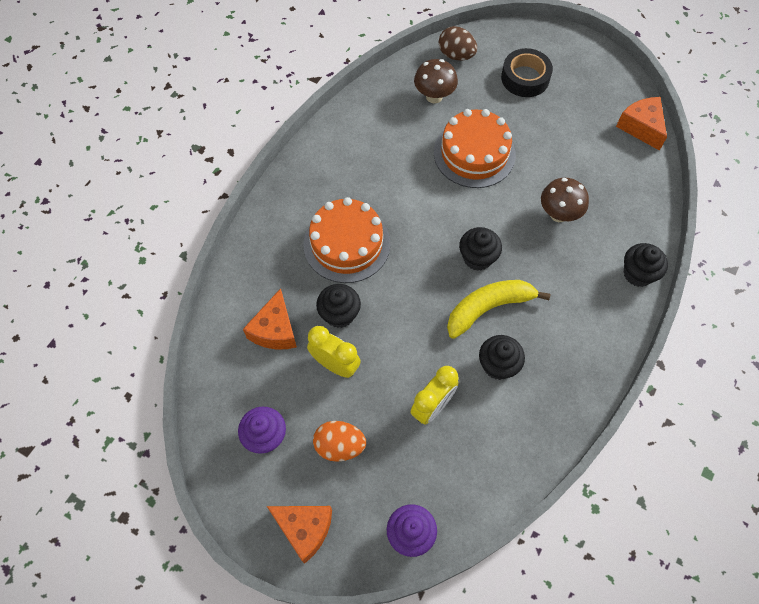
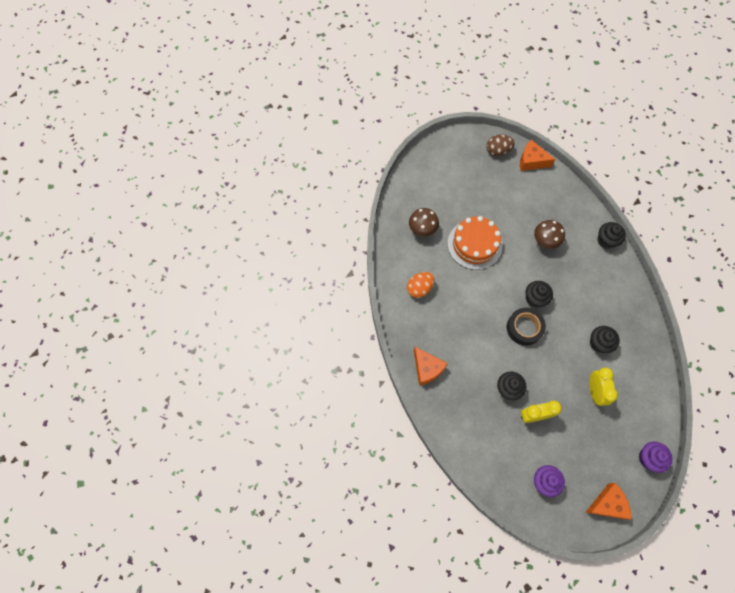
camera: 45 degrees left, 5 degrees up
(275, 330) = (489, 427): orange cheese -> orange cheese (427, 368)
(340, 446) = (578, 451): orange egg -> orange egg (419, 288)
(347, 244) = (470, 350): orange cake -> none
(456, 55) = (407, 196): brown egg -> brown egg (497, 151)
(488, 308) = (566, 319): yellow banana -> none
(525, 78) = (453, 180): black tape -> black tape (524, 328)

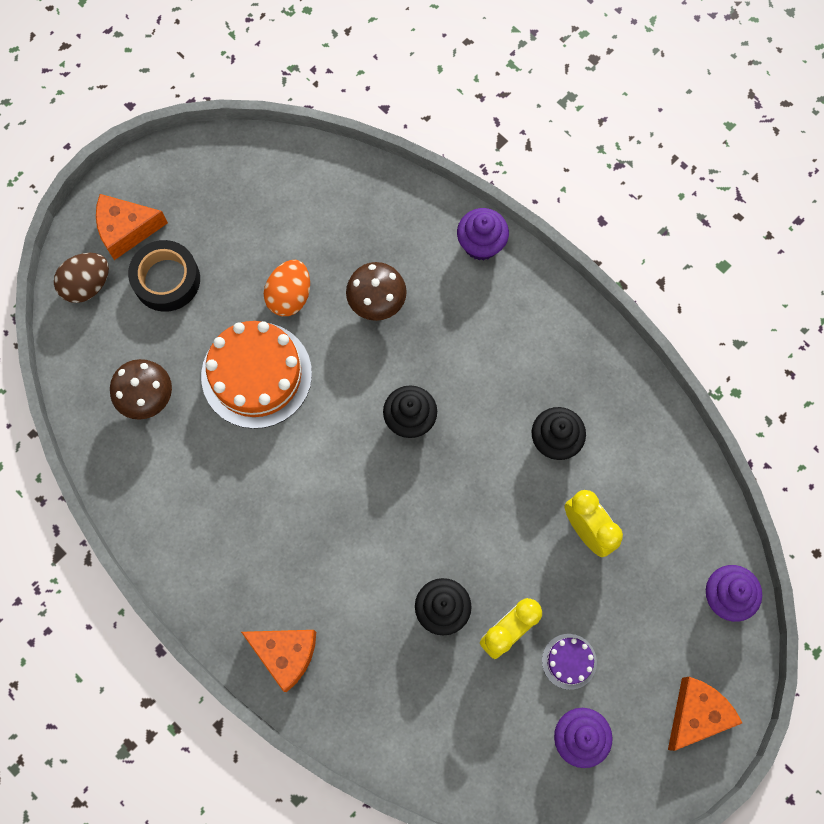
camera: 30 degrees left, 5 degrees up
(419, 288) = (198, 513): orange egg -> orange egg (290, 296)
(497, 151) = (211, 171): brown egg -> brown egg (87, 285)
(524, 328) = (417, 483): black tape -> black tape (166, 280)
(531, 161) = (281, 160): orange cheese -> orange cheese (126, 230)
(556, 445) = (569, 661): none -> purple cake
(606, 240) = (481, 244): black cupcake -> purple cupcake

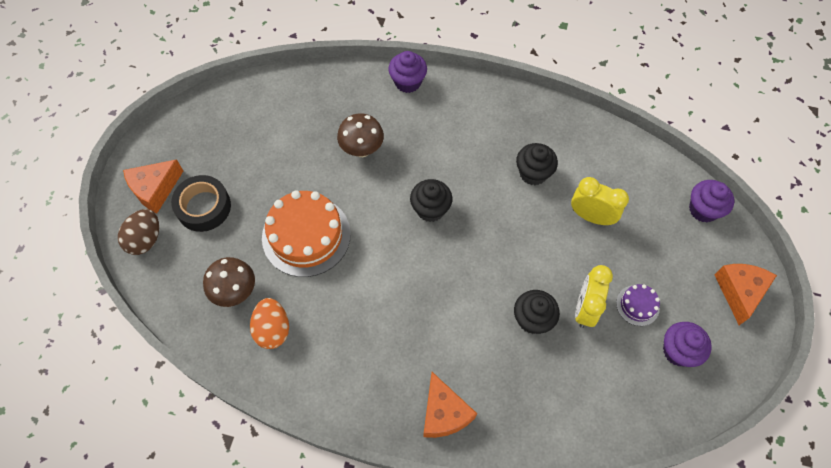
camera: 30 degrees left, 10 degrees down
(285, 654) = (444, 413): orange cheese -> orange cheese turned 75 degrees clockwise
(290, 296) = (299, 174): orange egg -> orange egg (272, 329)

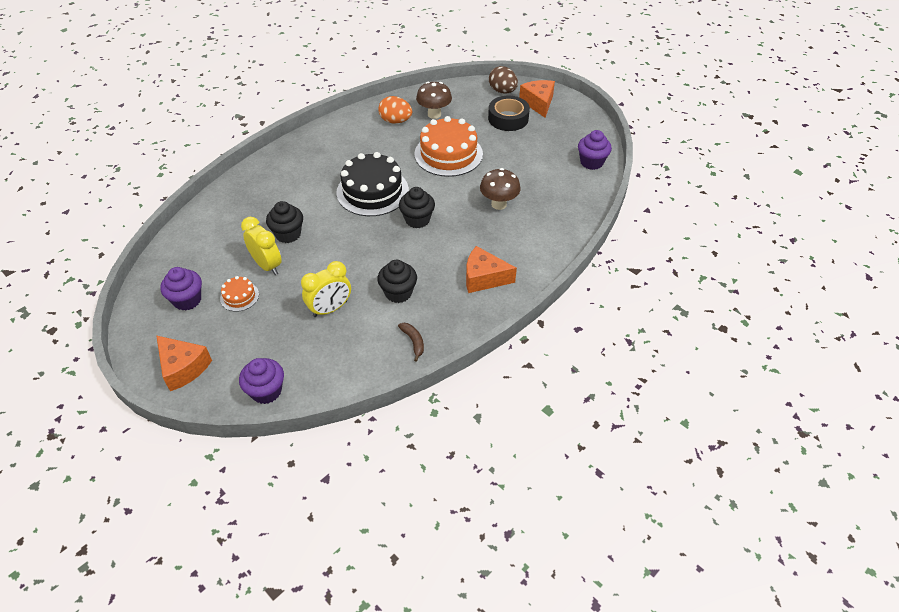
camera: 120 degrees right, 15 degrees down
(408, 82) = (548, 255): purple cupcake -> purple cupcake (591, 162)
(415, 277) = (372, 191): none -> black cake
(444, 413) = (275, 168): orange cheese -> orange cheese (484, 278)
(575, 133) = (413, 342): none -> brown banana
(637, 305) = (239, 296): purple cake -> orange cake

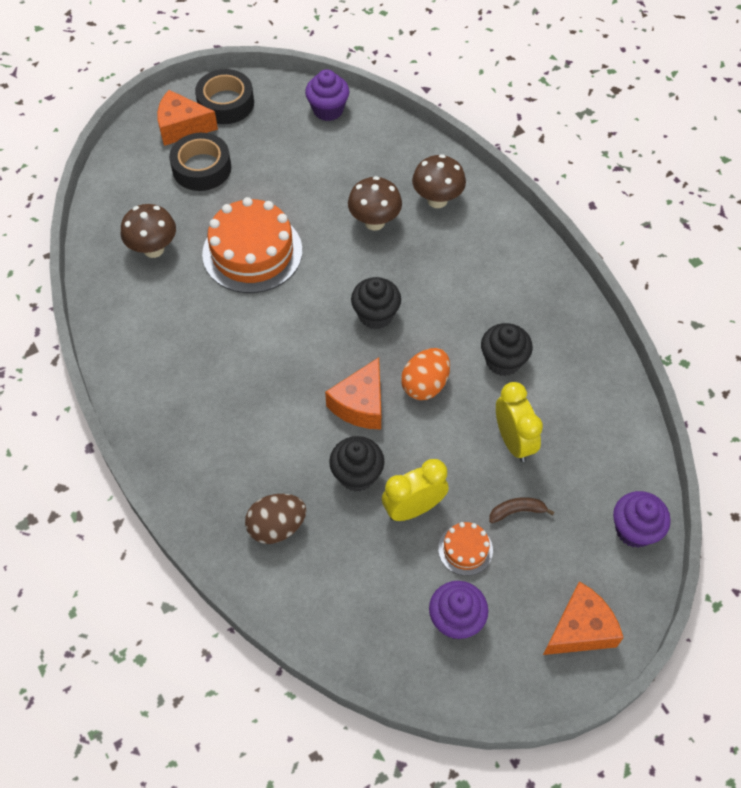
camera: 75 degrees left, 10 degrees up
(372, 191) = (300, 356): black cake -> none
(395, 121) = (148, 299): orange egg -> orange egg (425, 385)
(413, 342) = (585, 360): brown banana -> brown banana (517, 511)
(484, 278) = (500, 268): orange cheese -> orange cheese (360, 404)
(502, 91) = (135, 158): brown egg -> brown egg (277, 527)
(534, 232) = (437, 200): none -> brown mushroom
(570, 116) = (226, 103): none -> black tape

